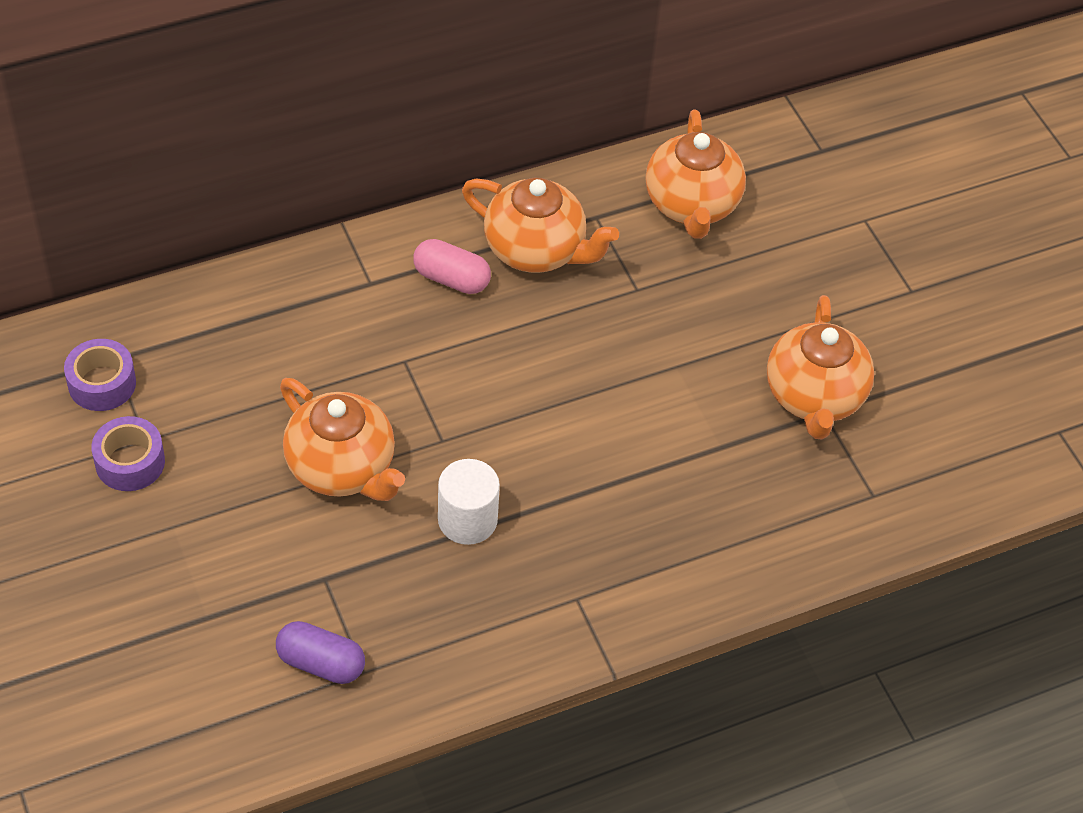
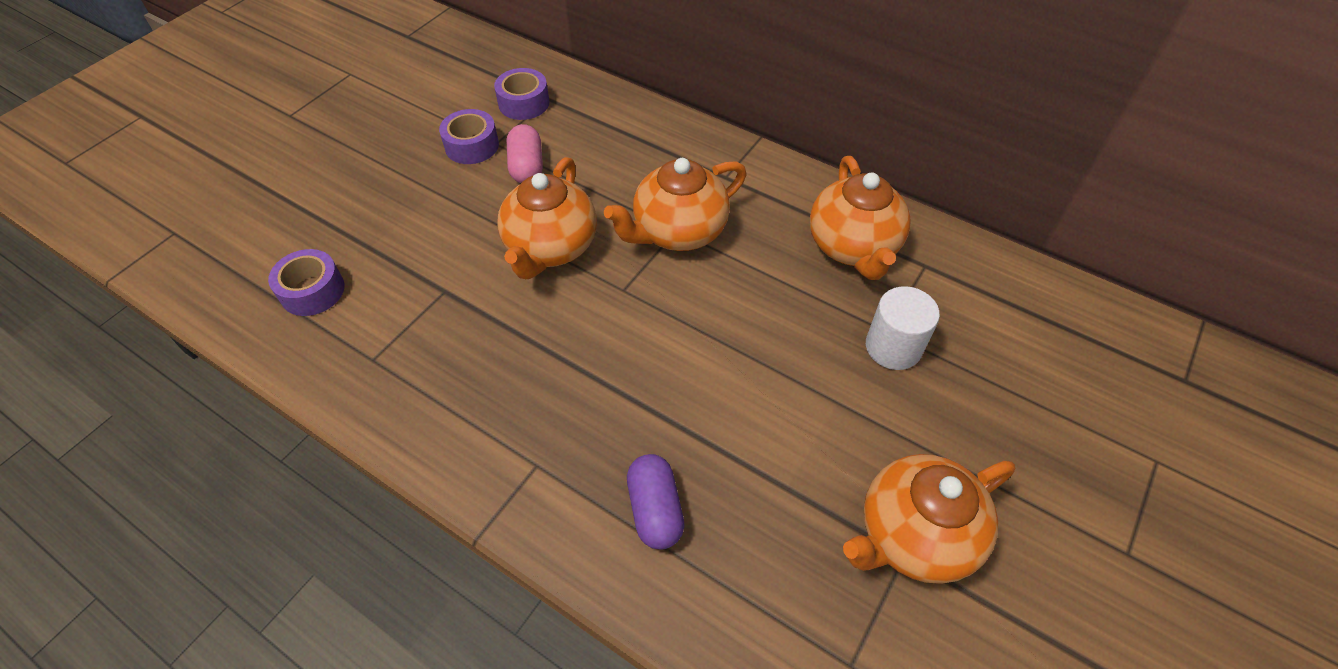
camera: 60 degrees right, 0 degrees up
(229, 689) = (312, 291): none -> purple tape
(321, 663) = (365, 329): purple capsule -> purple capsule (655, 510)
(451, 278) = (774, 215): pink capsule -> pink capsule (527, 167)
(467, 520) = (561, 345): white cylinder -> white cylinder (893, 347)
(692, 205) = (1011, 319): orange teapot -> orange teapot (678, 232)

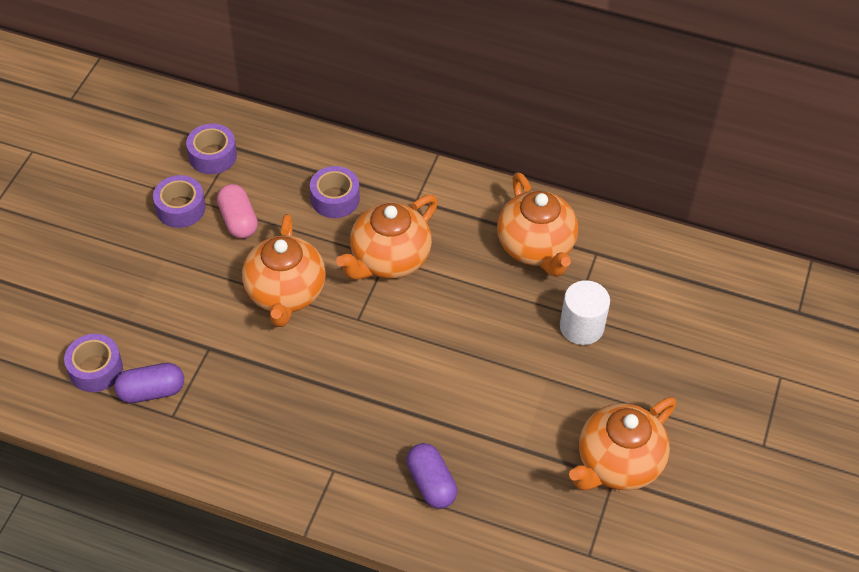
camera: 15 degrees left, 0 degrees up
(361, 327) = (151, 391): none -> purple capsule
(637, 162) = (335, 199): none -> purple tape

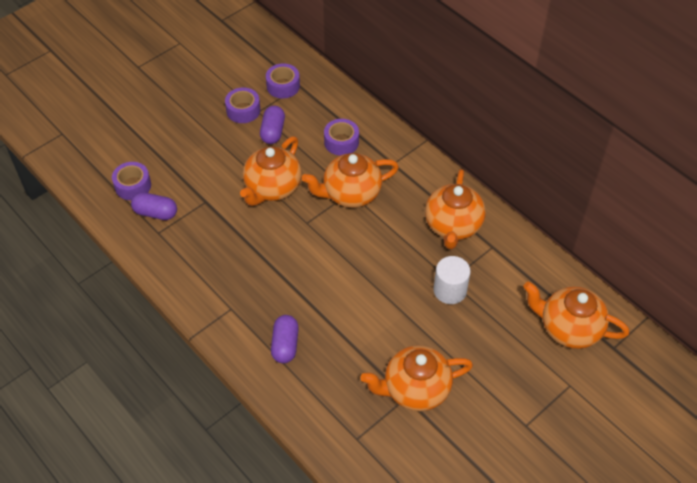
camera: 30 degrees right, 0 degrees up
(238, 220) = (273, 132): pink capsule -> purple capsule
(739, 311) = (569, 328): none -> orange teapot

